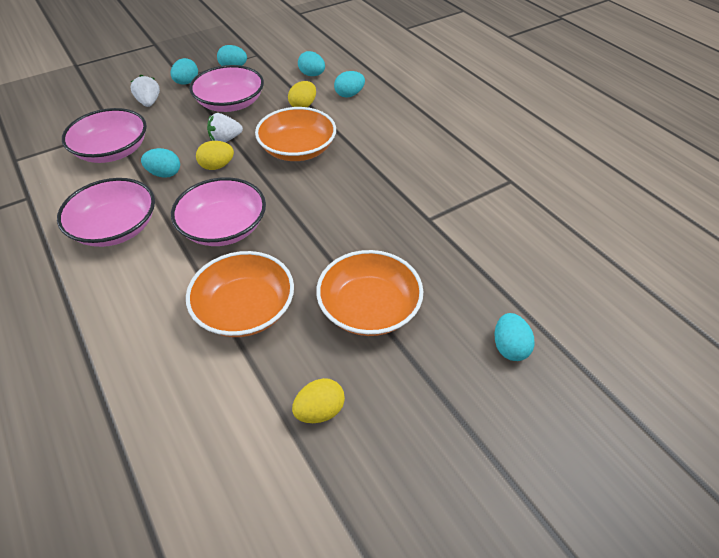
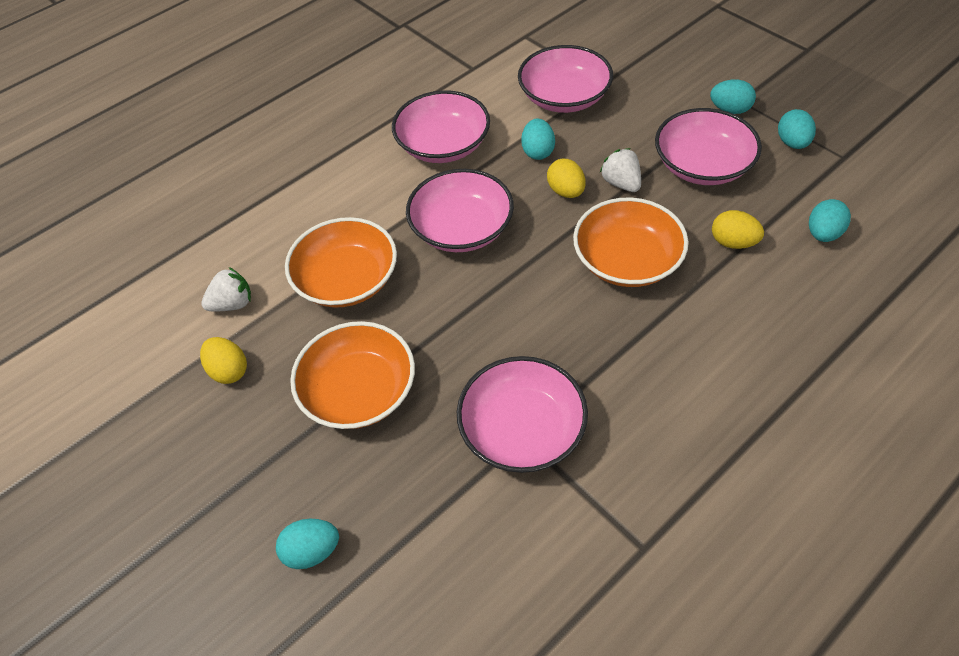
camera: 85 degrees right, 5 degrees up
(149, 102) = (669, 92): white strawberry -> white strawberry (233, 304)
(349, 95) = (790, 291): turquoise egg -> none
(422, 219) = (522, 429): none -> pink bowl

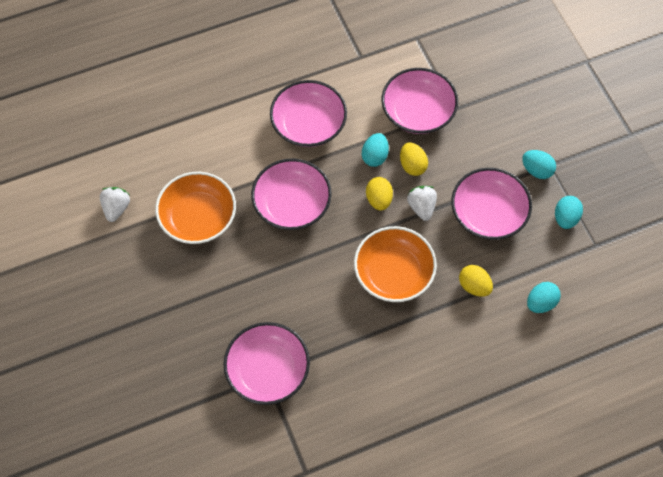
camera: 15 degrees right, 10 degrees up
(229, 370) = (99, 259): yellow egg -> yellow egg (412, 165)
(233, 304) = (116, 208): white strawberry -> white strawberry turned 75 degrees counterclockwise
(312, 551) = (113, 400): turquoise egg -> none
(359, 391) = (177, 305): orange bowl -> none

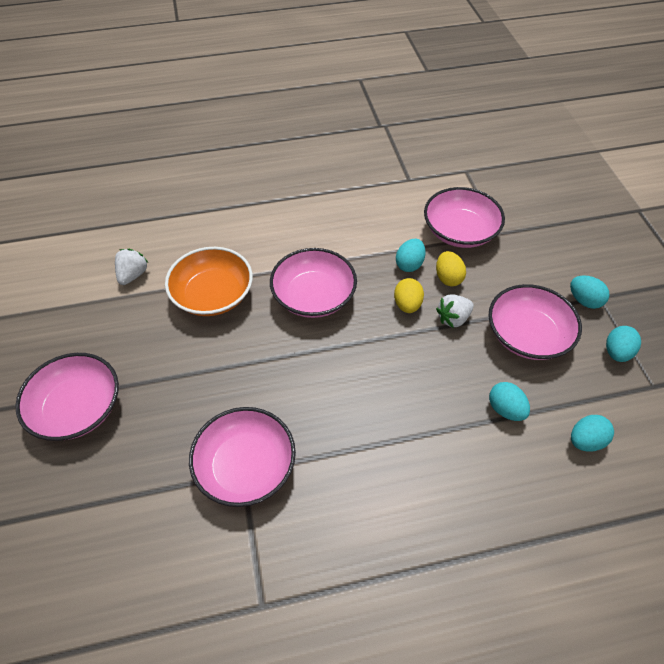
camera: 10 degrees right, 10 degrees down
(308, 124) = (346, 228): pink bowl -> pink bowl (77, 408)
(393, 273) = (413, 381): orange bowl -> none
(421, 207) = (453, 318): white strawberry -> white strawberry turned 120 degrees counterclockwise
(474, 286) = (505, 409): yellow egg -> turquoise egg

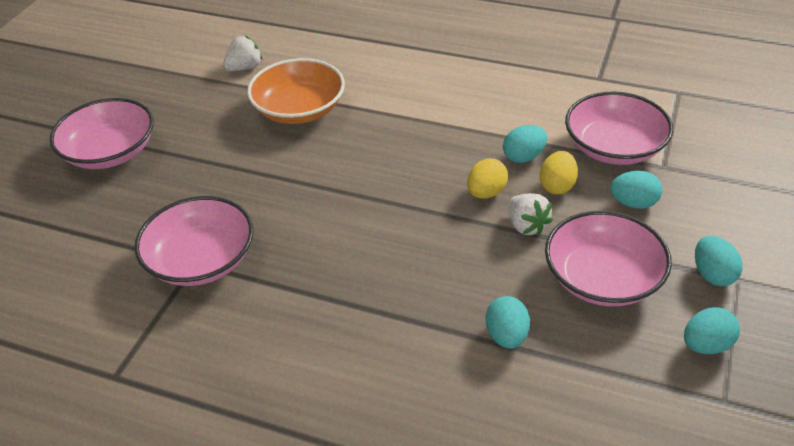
camera: 35 degrees right, 10 degrees down
(314, 296) = (394, 147): pink bowl -> none
(453, 318) = (526, 226): white strawberry -> white strawberry turned 120 degrees counterclockwise
(585, 441) = (576, 412): turquoise egg -> turquoise egg (633, 203)

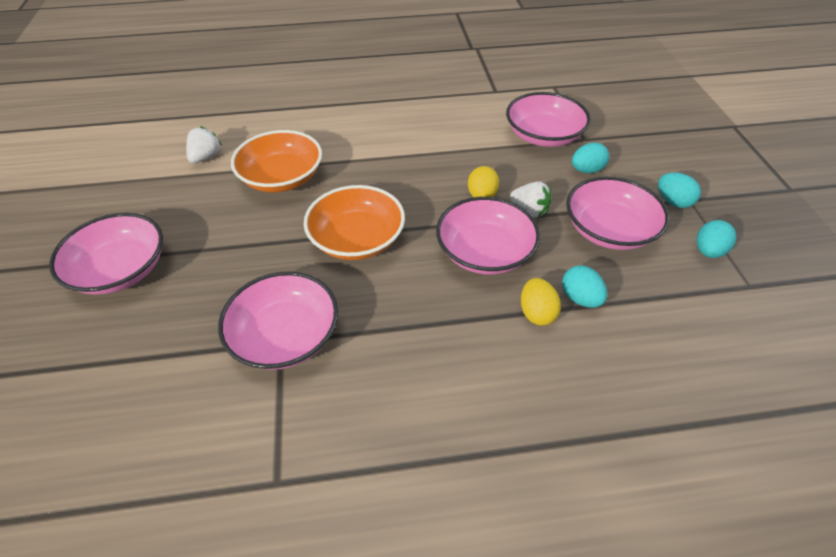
camera: 30 degrees left, 5 degrees up
(326, 194) = (357, 239): none -> orange bowl
(443, 252) = (485, 252): none -> pink bowl
(523, 157) = (488, 161): turquoise egg -> none
(557, 186) = (527, 174): yellow egg -> yellow egg (536, 313)

